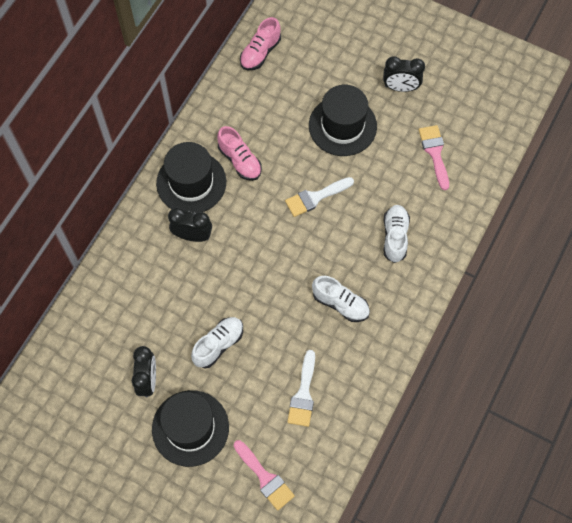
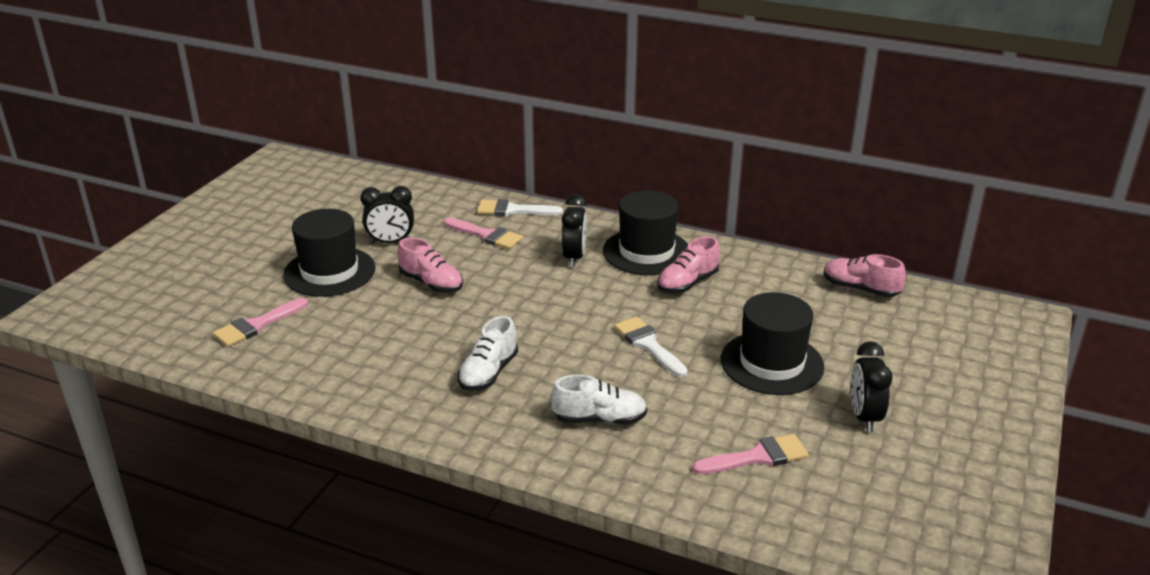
camera: 85 degrees right, 35 degrees down
(147, 301) = (486, 235): none -> pink brush
(218, 345) = (431, 283): white shoe -> pink shoe
(303, 394) = (361, 348): white brush -> white brush (513, 210)

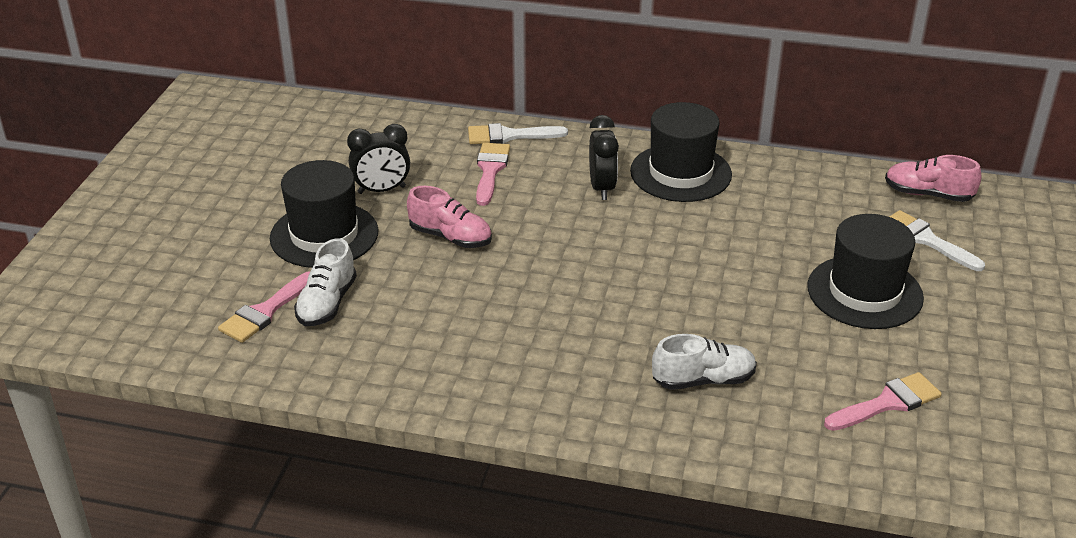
camera: 10 degrees left, 5 degrees up
(486, 235) = (490, 170): pink brush -> pink brush turned 105 degrees counterclockwise
(488, 373) = (559, 340): white shoe -> white shoe (327, 303)
(648, 345) = (724, 285): white brush -> white brush (926, 240)
(687, 283) = (740, 207): pink shoe -> none
(864, 417) = (982, 343): black clock -> none

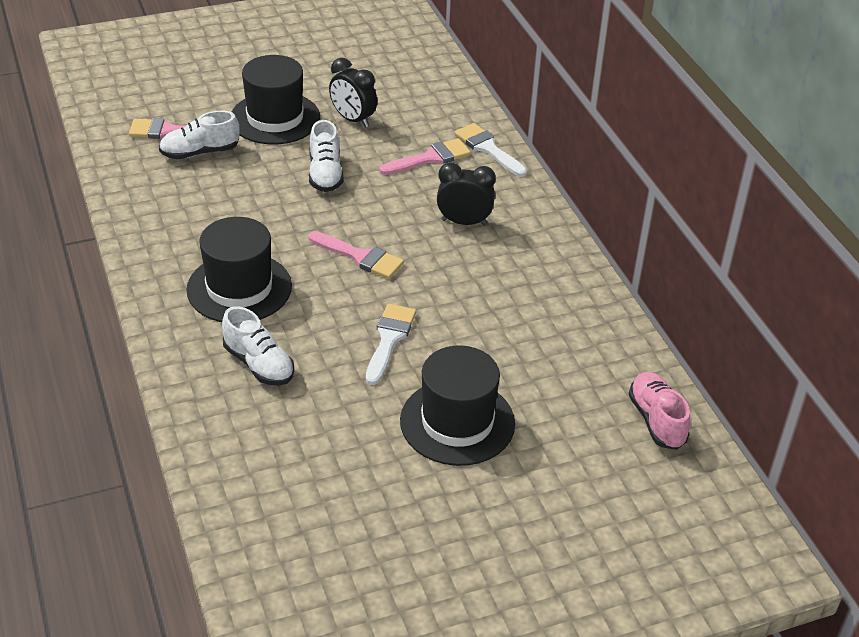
camera: 55 degrees right, 5 degrees up
(450, 237) = (325, 174): pink shoe -> white shoe
(602, 188) = (464, 222): black clock -> black clock turned 135 degrees counterclockwise
(680, 173) = (530, 256): black hat -> black hat (239, 288)
(887, 403) = (312, 481): pink brush -> pink brush (360, 257)
(926, 240) = (578, 440): white brush -> white brush (389, 339)

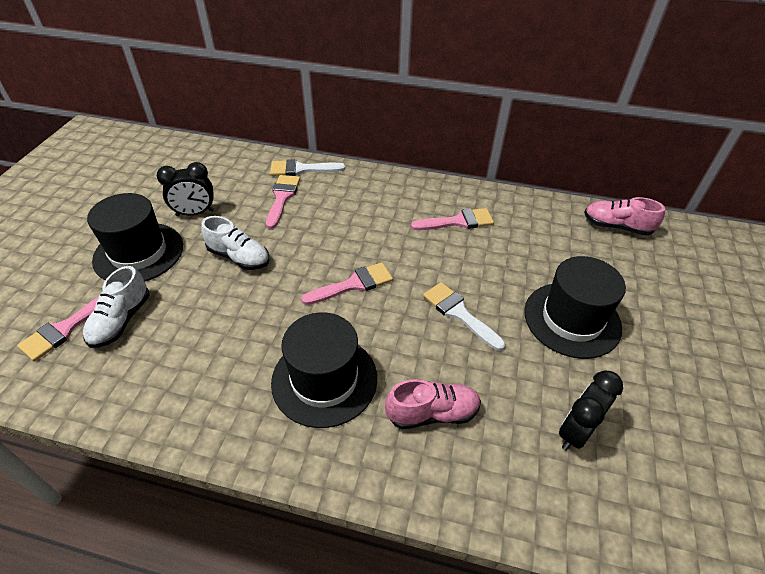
camera: 55 degrees left, 5 degrees up
(259, 364) = (432, 413): white shoe -> pink shoe
(464, 222) = (365, 215): black clock -> black clock (576, 432)
(524, 290) = (457, 222): none -> pink brush

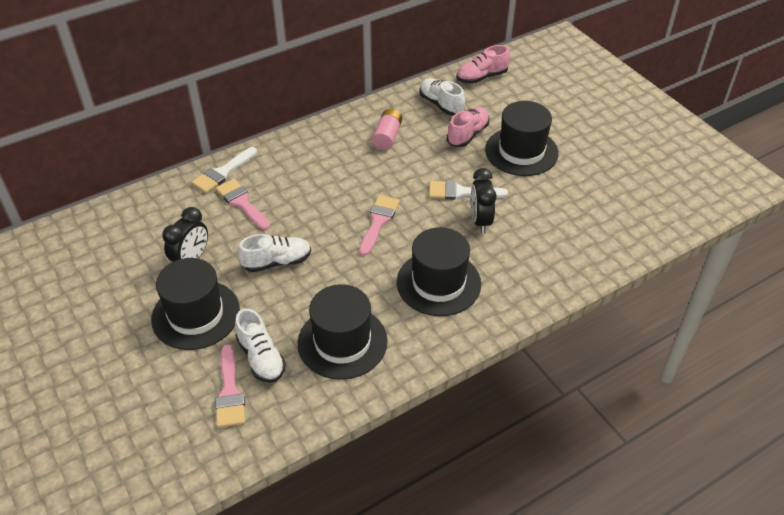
camera: 45 degrees left, 0 degrees up
(183, 361) = (342, 342): none -> black hat
(432, 413) = (514, 253): pink shoe -> pink shoe (467, 134)
(457, 222) = (387, 137): pink brush -> pink battery
(543, 226) = (441, 104): none -> white shoe
(576, 432) = (586, 207): black clock -> black clock (480, 221)

